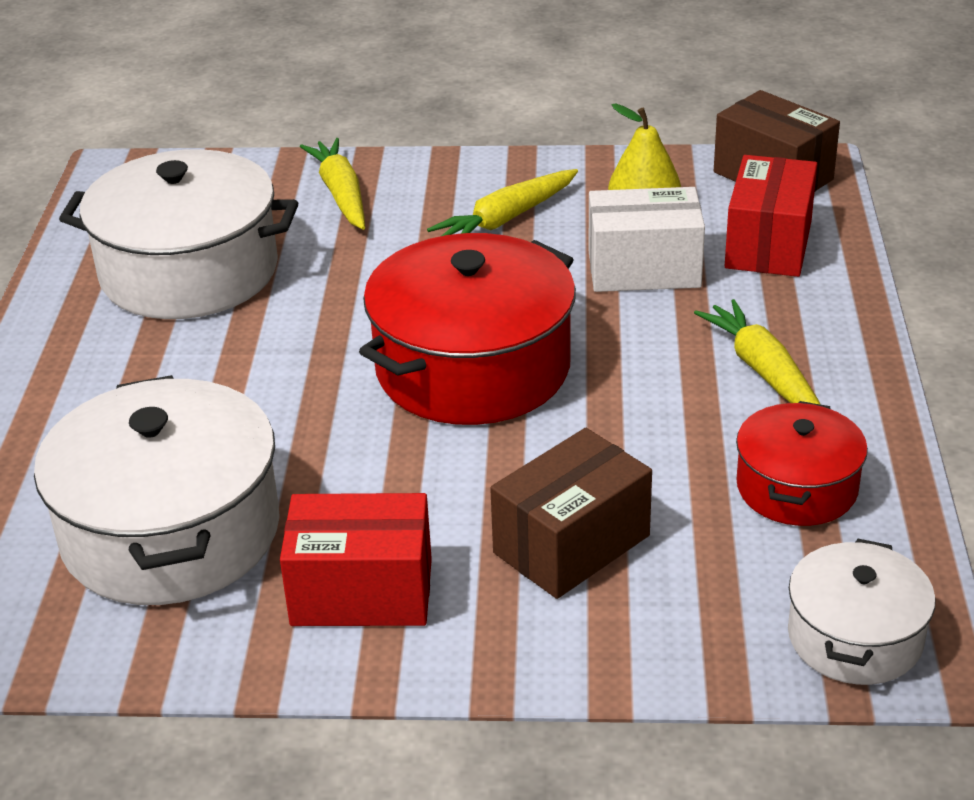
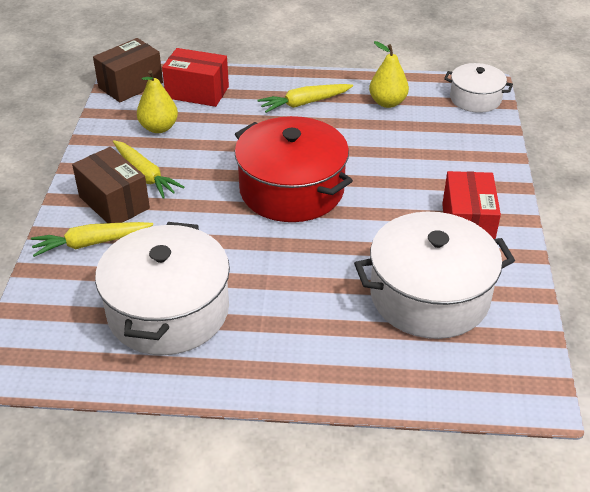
camera: 90 degrees left, 5 degrees up
(571, 544) = (428, 163): brown box -> brown box (114, 202)
(644, 269) = (210, 131): white box -> none
(797, 487) = (387, 102): red pot -> yellow pear

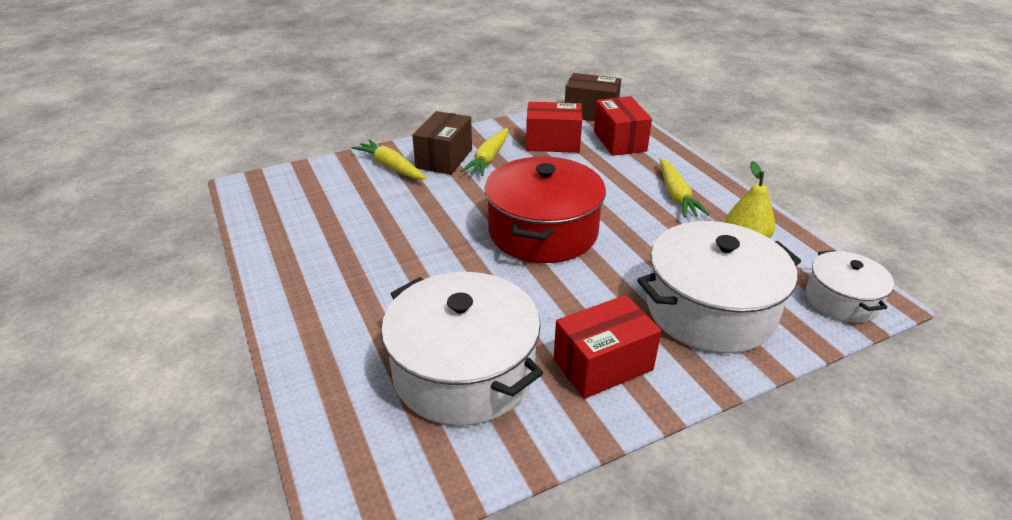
camera: 60 degrees right, 5 degrees down
(159, 128) = (553, 143): yellow pear -> red box
(168, 311) = (340, 226): white pot -> white pot (710, 309)
(305, 103) = (676, 195): yellow carrot -> yellow carrot turned 135 degrees counterclockwise

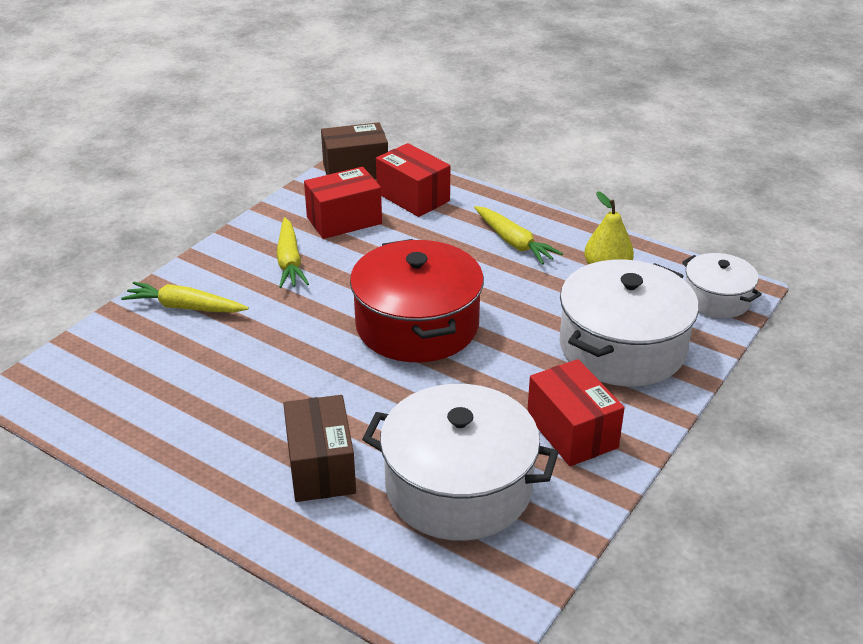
camera: 30 degrees left, 0 degrees up
(444, 158) = (239, 277): brown box -> brown box (321, 467)
(603, 365) = (572, 431): red box -> red box turned 60 degrees counterclockwise

